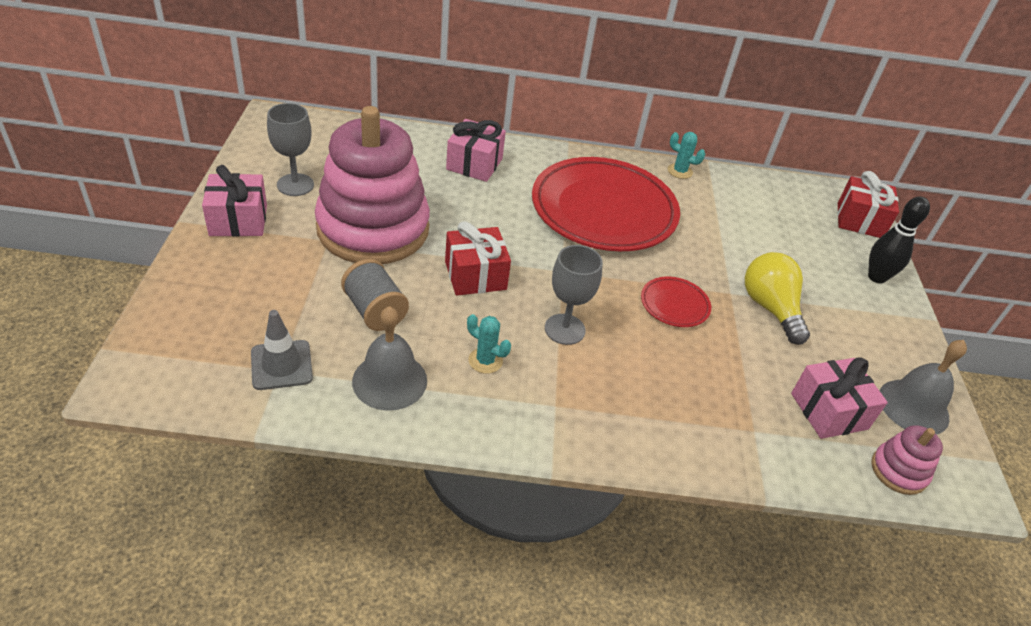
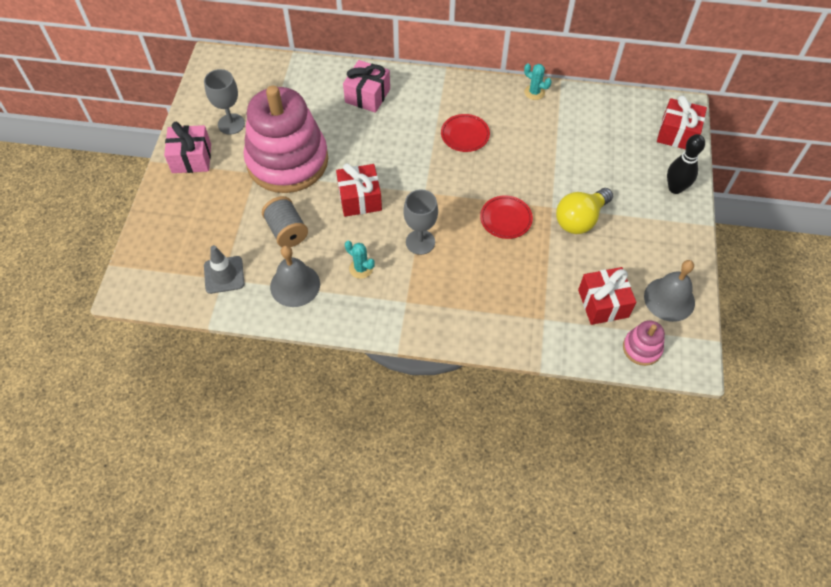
camera: 10 degrees right, 15 degrees up
(603, 210) = (465, 135): red plate -> red plate, size x0.43
(770, 308) = (580, 219): yellow light bulb -> yellow light bulb turned 120 degrees counterclockwise
(828, 411) = (603, 303): pink gift -> red gift

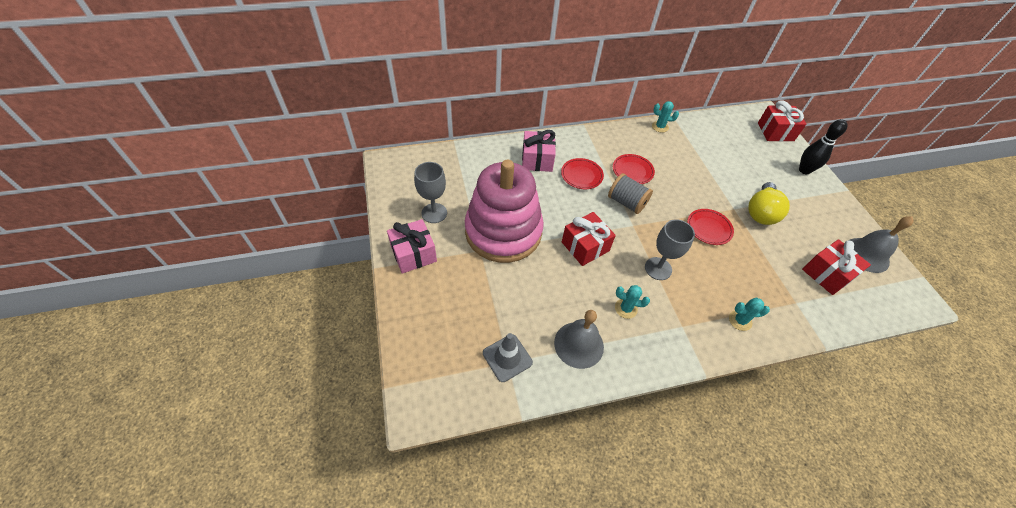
camera: 25 degrees left, 5 degrees down
(287, 231) = (540, 295): grey spool -> grey spool (626, 202)
(404, 125) = (581, 175): none -> red plate
(469, 316) = (740, 320): none -> turquoise cactus
(642, 348) = (880, 301): pink stacking toy -> none

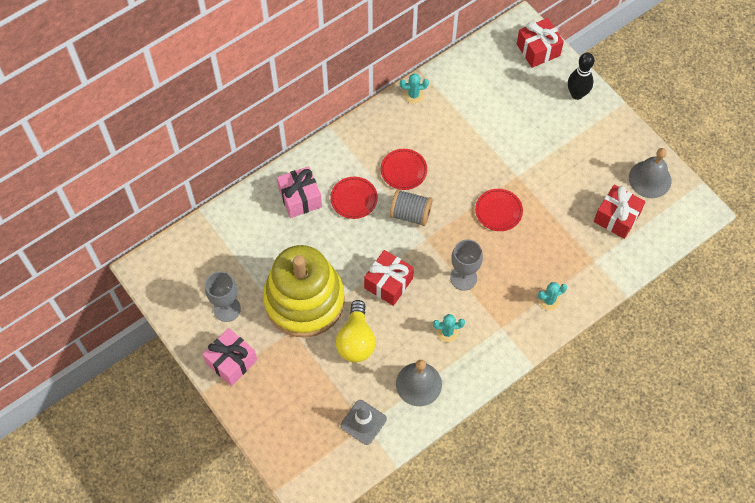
camera: 20 degrees left, 10 degrees up
(503, 231) = (304, 300): pink stacking toy -> yellow stacking toy
(761, 212) = (544, 170): yellow light bulb -> yellow light bulb (356, 340)

